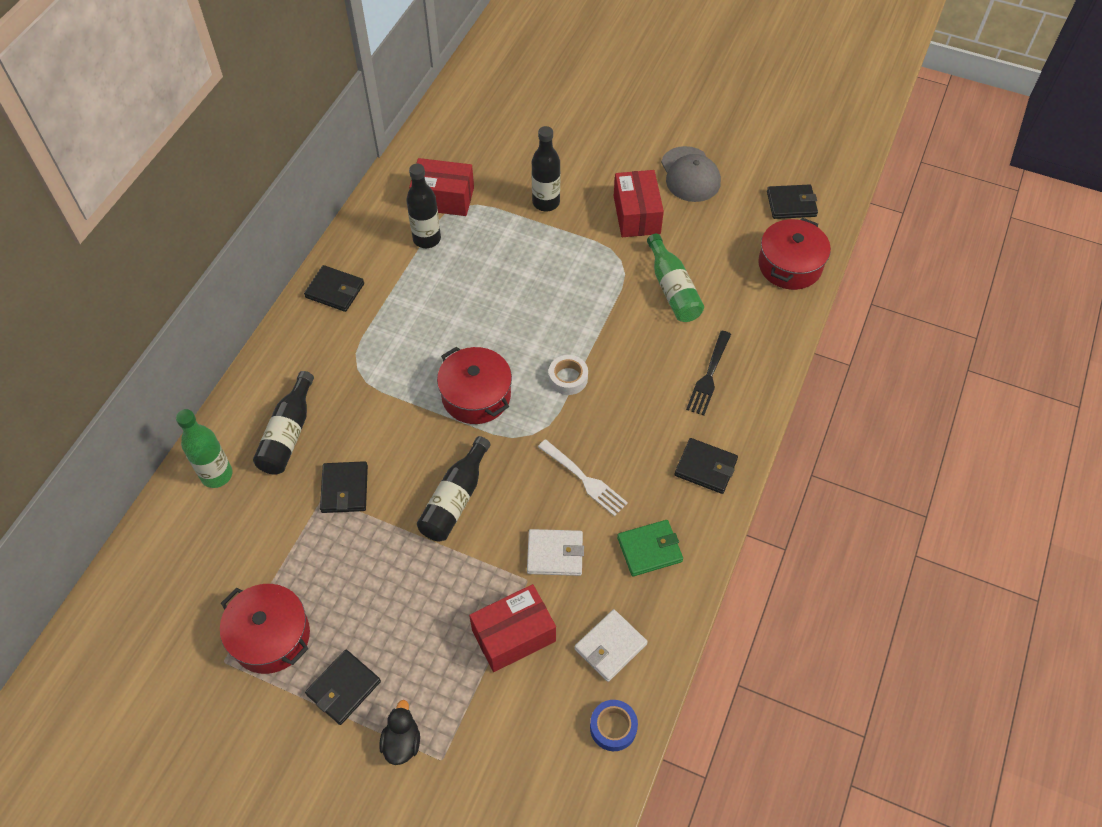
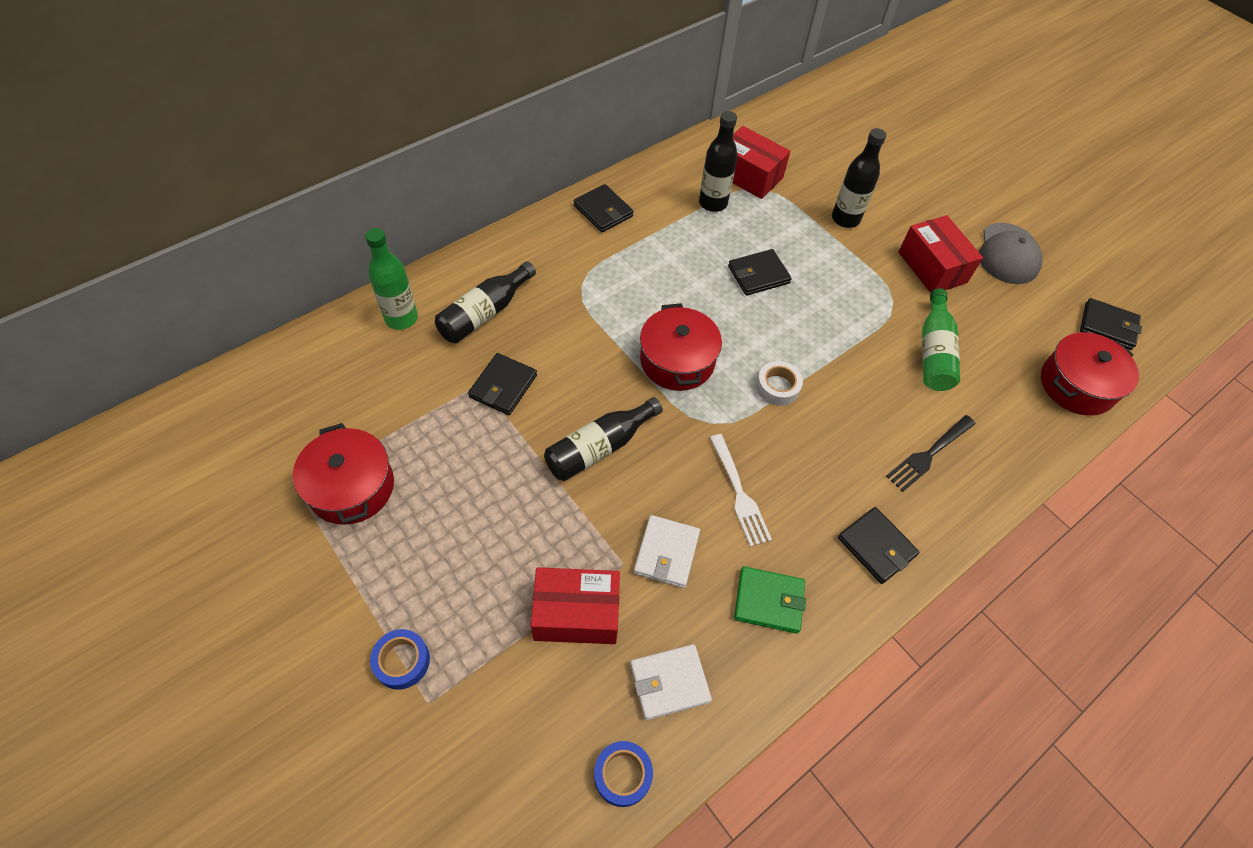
camera: 25 degrees right, 0 degrees up
(343, 688) = (383, 574): black wallet -> black wallet (758, 275)
(402, 742) = (402, 661): black duck -> blue tape
(555, 554) = (666, 553): white wallet -> white wallet turned 75 degrees clockwise
(637, 215) = (932, 267): red box -> red box turned 45 degrees counterclockwise

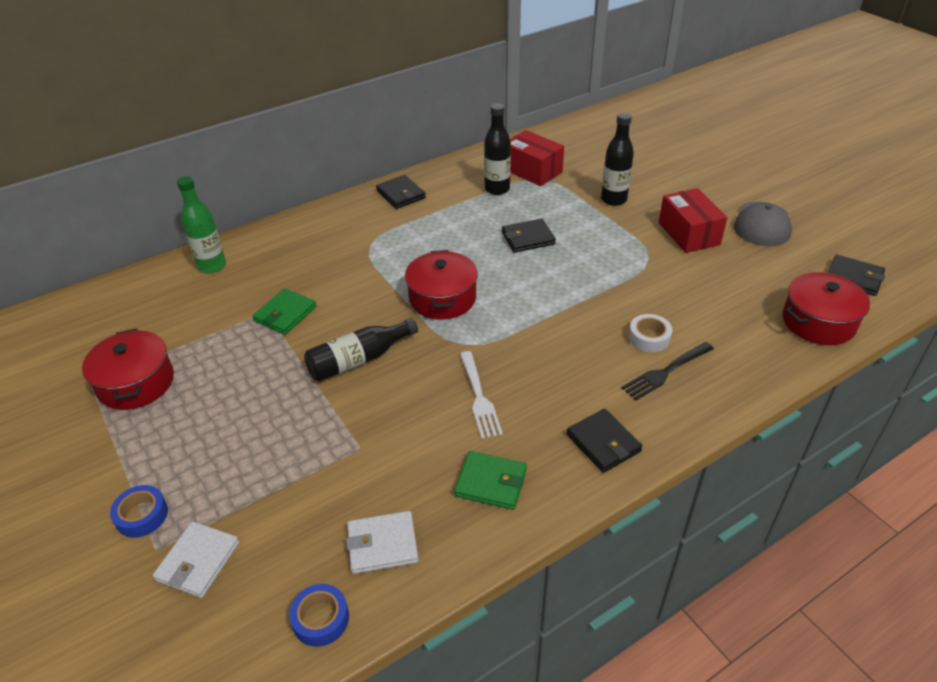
camera: 10 degrees right, 15 degrees down
(485, 313) = (283, 263): black bottle -> none
(503, 386) = (285, 314): black wallet -> green wallet
(576, 614) = (308, 485): red box -> none
(666, 553) = (402, 441): white wallet -> white wallet (198, 561)
(777, 387) = (530, 318): white tape -> white tape (649, 338)
(934, 352) = (681, 295): green bottle -> none

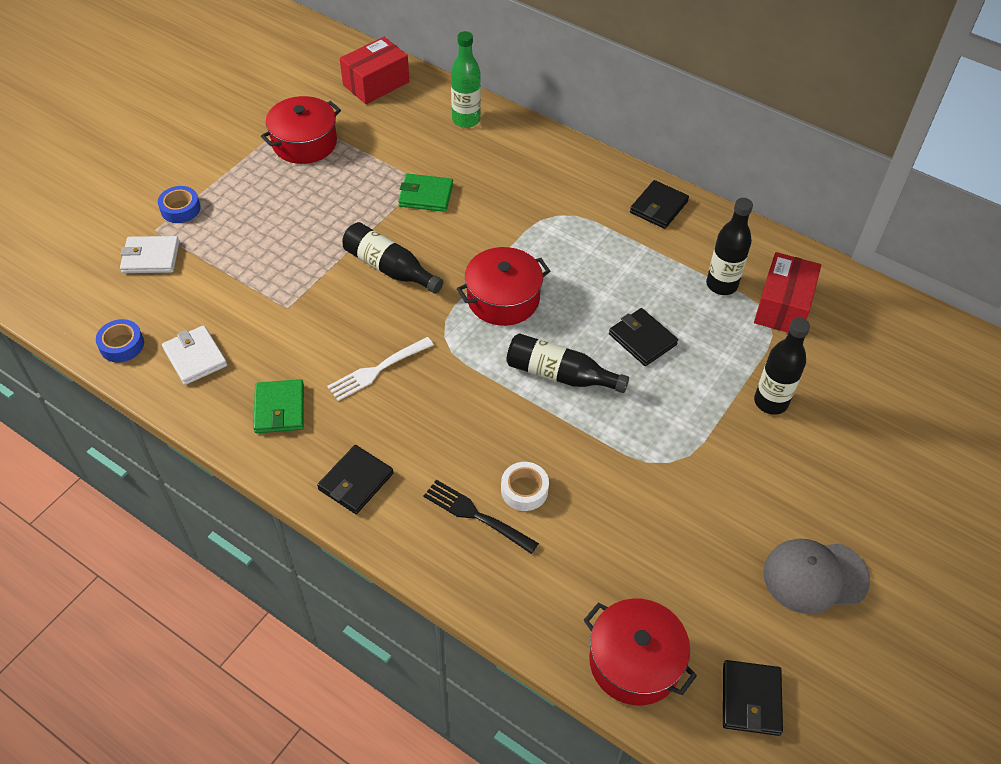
camera: 65 degrees right, 10 degrees up
(541, 288) = (560, 375): none -> black bottle
(689, 233) = (743, 495): red box -> red box (376, 83)

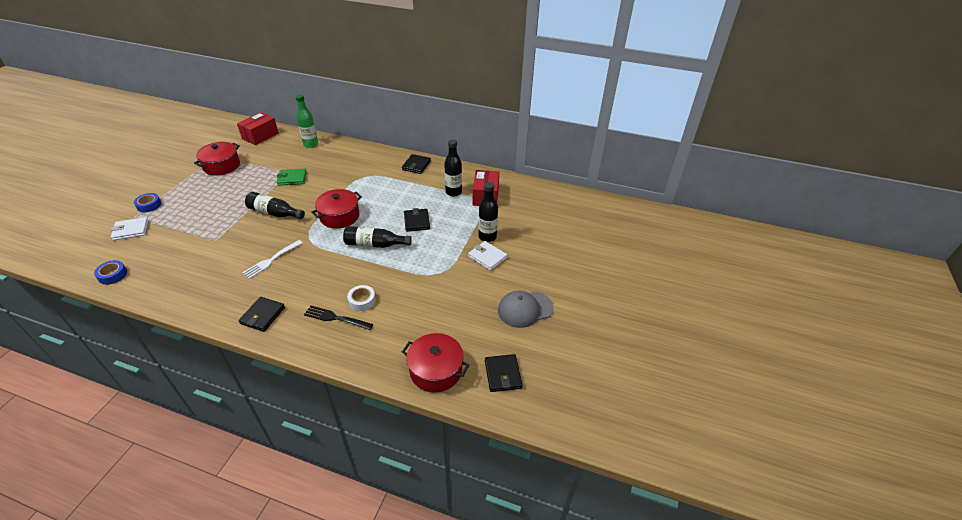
camera: 15 degrees left, 10 degrees down
(195, 357) = (160, 273): white wallet -> white wallet (487, 257)
(279, 409) = (214, 289): green wallet -> none
(642, 339) = (417, 221): black wallet -> black wallet turned 45 degrees clockwise

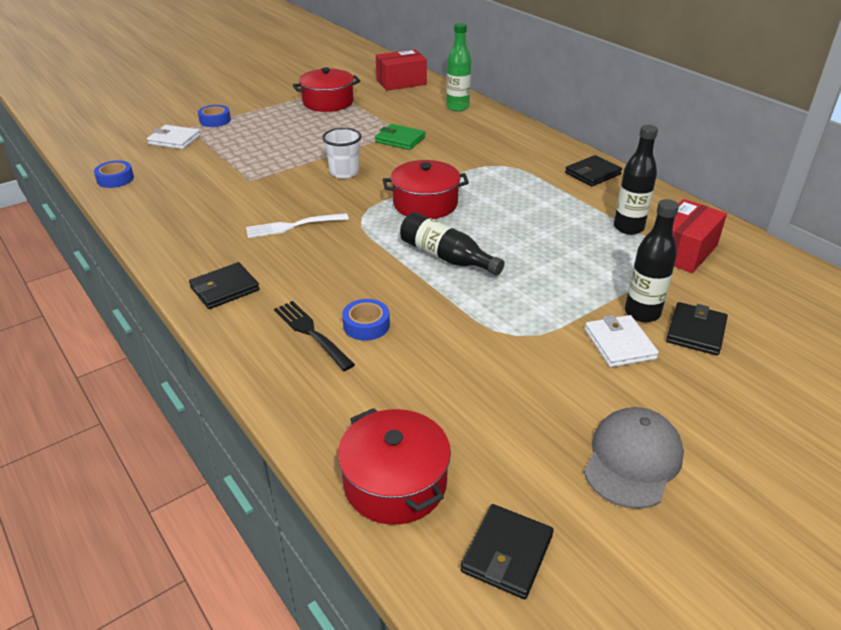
camera: 35 degrees right, 5 degrees down
(274, 213) = (344, 172): black bottle -> white cup
(362, 300) = (366, 325): white tape -> blue tape
(417, 221) = (535, 248): black wallet -> black wallet (696, 331)
(525, 309) = (632, 460): grey cap -> grey cap turned 105 degrees clockwise

